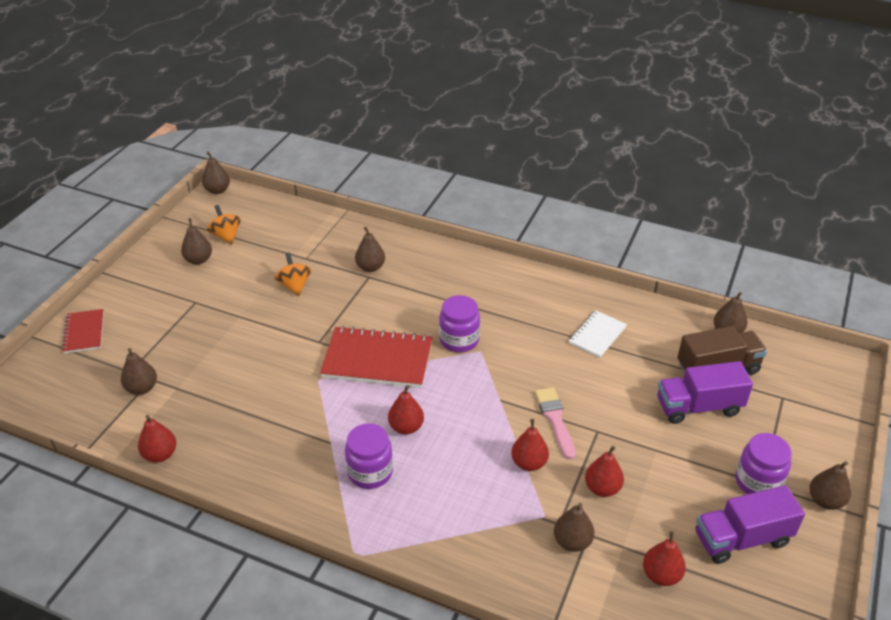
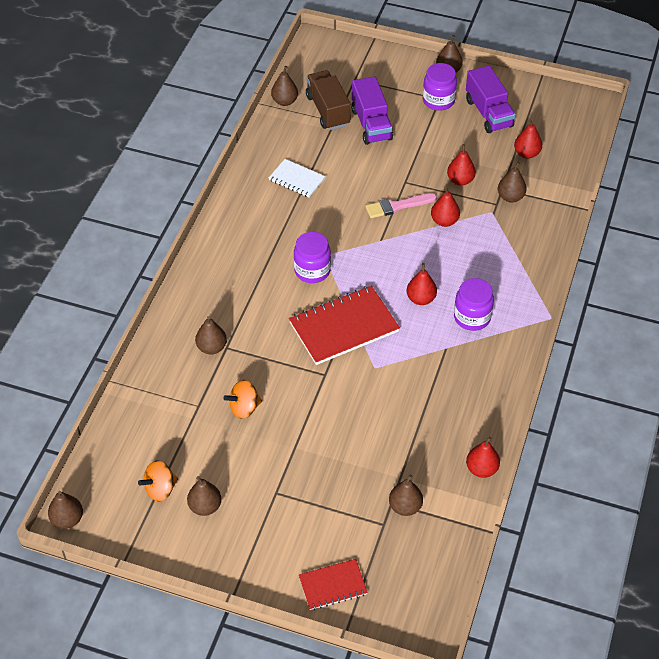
camera: 95 degrees left, 10 degrees up
(377, 359) = (344, 327): red notebook -> red notebook turned 60 degrees clockwise

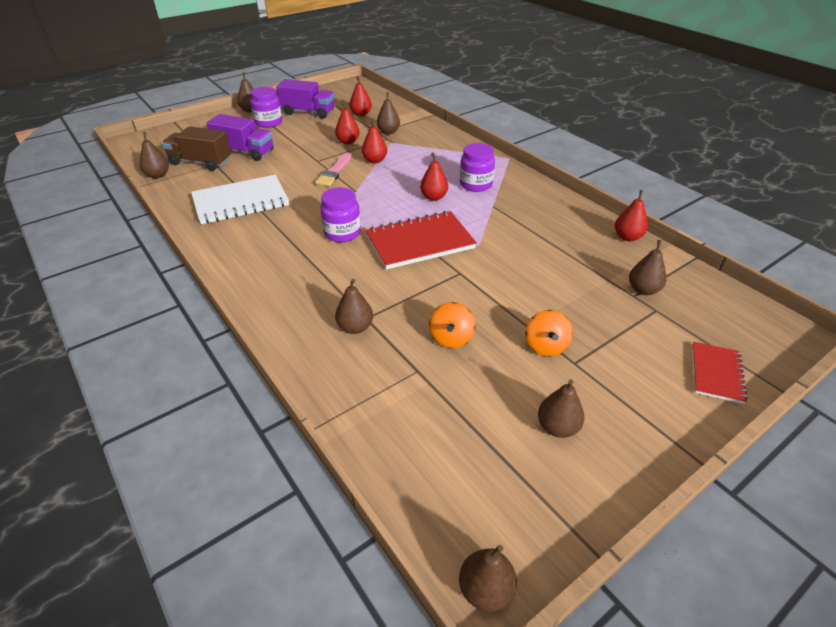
camera: 55 degrees left, 10 degrees down
(160, 489) = (505, 457): orange spinning top -> orange spinning top (545, 346)
(296, 179) = (241, 202): white notebook -> white notebook, size x1.79
(344, 327) = (420, 242): red notebook -> red notebook turned 60 degrees clockwise

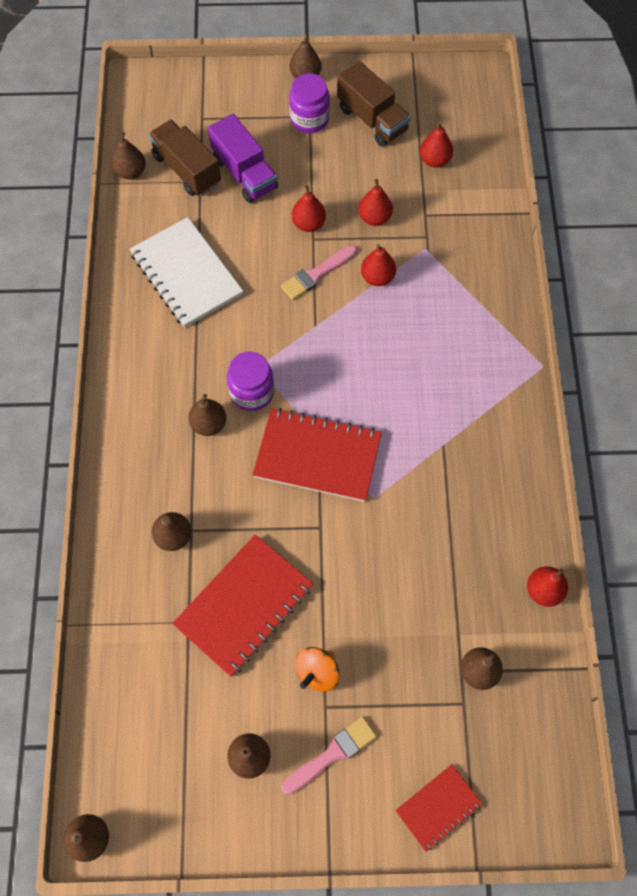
camera: 35 degrees right, 25 degrees up
(241, 202) = (186, 274): white notebook -> white notebook turned 45 degrees clockwise
(308, 112) = (372, 119): purple truck -> brown truck
(388, 132) = (438, 223): brown pear -> brown pear (209, 424)
(434, 197) = (390, 389): red pear -> red pear (308, 224)
(451, 338) = (244, 606): orange spinning top -> red notebook
(476, 184) = (457, 395): purple jar -> none
(612, 387) = (332, 754): none -> pink brush

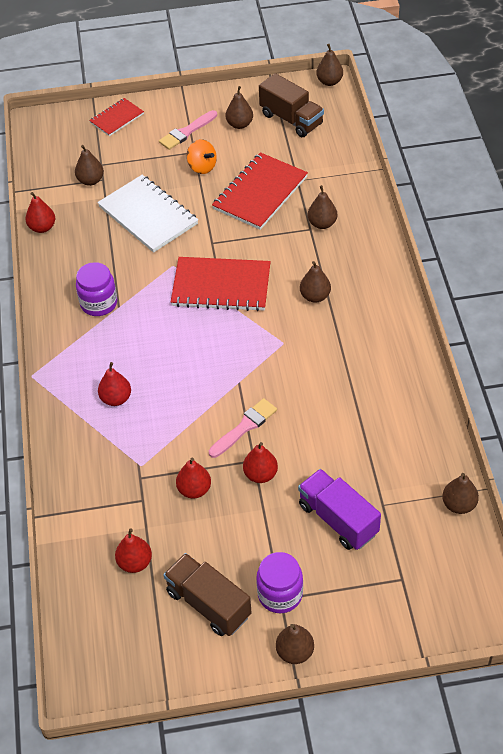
camera: 175 degrees right, 15 degrees down
(186, 274) = (369, 410): white notebook -> white notebook (148, 215)
(187, 169) = (400, 515): brown truck -> brown truck (291, 119)
(252, 392) = (284, 323): purple jar -> purple jar (99, 303)
(317, 672) = (202, 167): orange spinning top -> orange spinning top turned 105 degrees clockwise
(377, 277) = (185, 432): red pear -> red pear (116, 399)

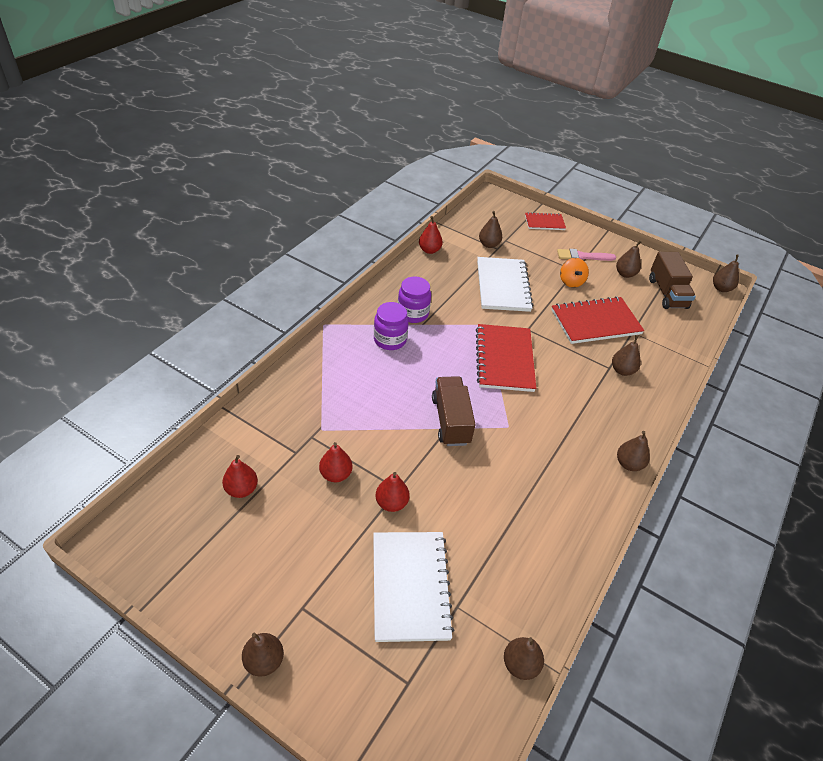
camera: 35 degrees right, 5 degrees down
(116, 399) = (356, 376): red pear -> none
(208, 604) = (251, 563): brown truck -> brown truck (451, 420)
(221, 286) = (504, 359): red notebook -> red notebook turned 45 degrees clockwise
(244, 427) = (417, 461): pink brush -> none
(280, 594) = (305, 604): purple jar -> purple jar (390, 340)
(315, 296) = (565, 413): brown pear -> brown pear (628, 464)
(338, 519) = (410, 586): purple truck -> white notebook

